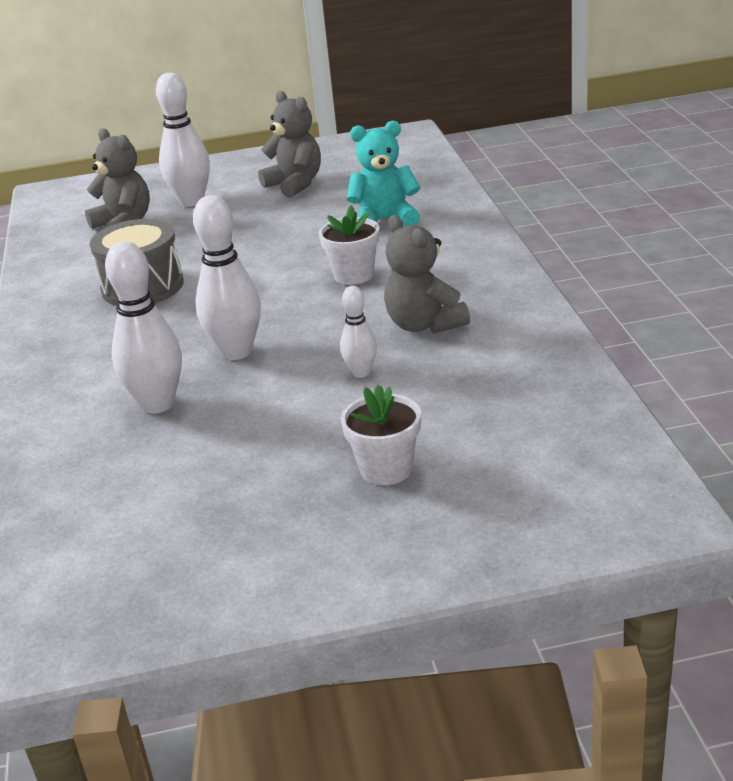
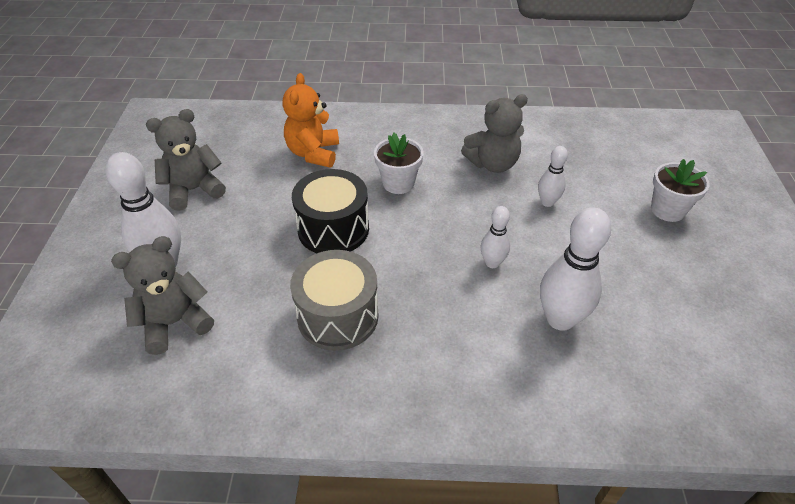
camera: 80 degrees left, 15 degrees up
(236, 352) = (492, 263): white bowling pin -> white bowling pin, size x0.55
(262, 258) = (333, 229): none -> black drum
(384, 220) = (313, 153): turquoise teddy bear -> orange teddy bear

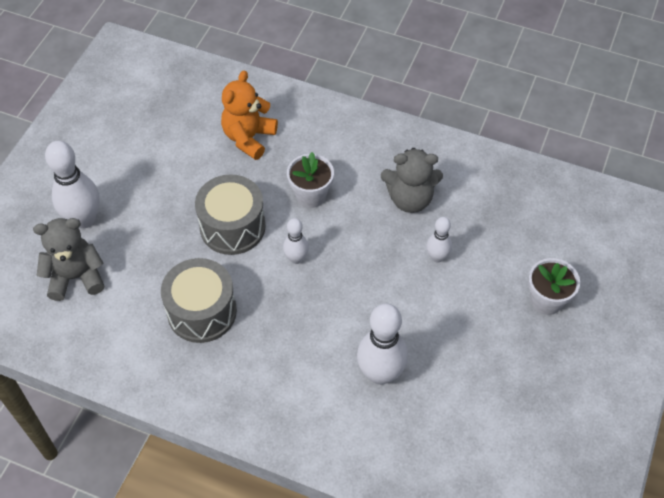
camera: 20 degrees right, 10 degrees up
(194, 190) = (130, 149): grey teddy bear -> none
(333, 229) = (232, 227): black drum -> grey drum
(492, 263) = (352, 303): white bowling pin -> white bowling pin (296, 258)

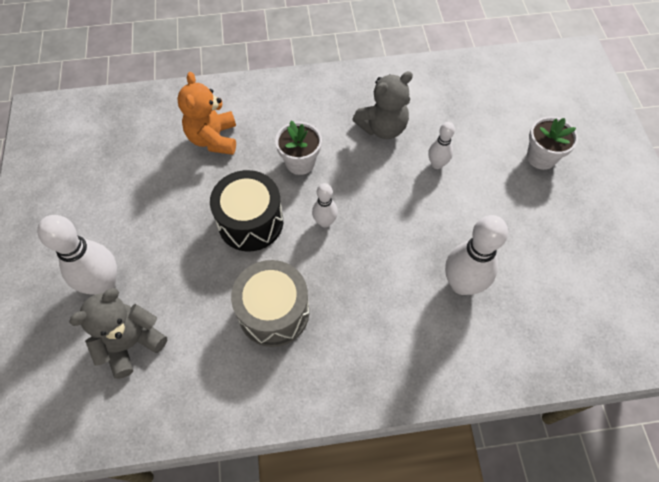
camera: 30 degrees left, 5 degrees up
(232, 227) = (250, 222): grey drum -> black drum

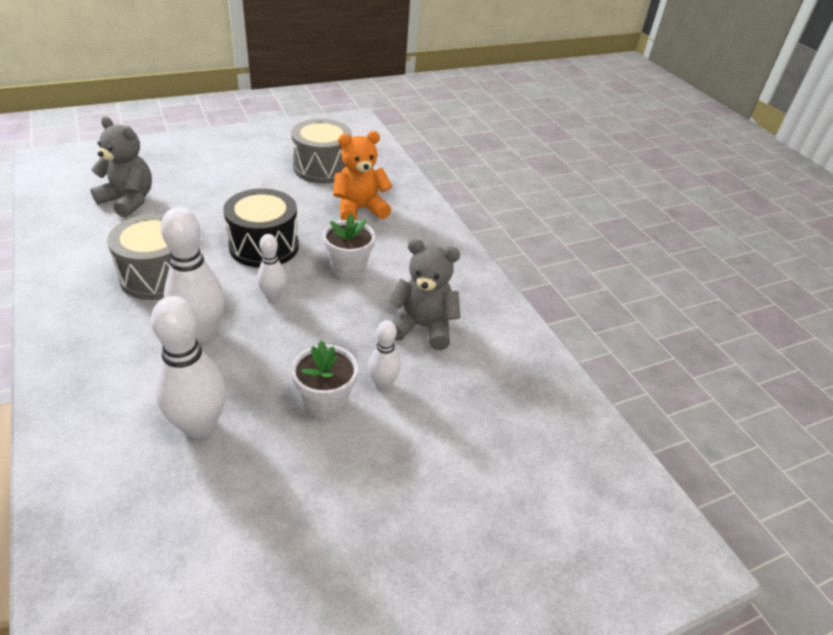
camera: 70 degrees right, 20 degrees down
(104, 284) = (187, 178): white bowling pin -> white bowling pin (201, 333)
(128, 157) = (322, 168): none -> grey drum
(382, 128) = (423, 327): grey teddy bear -> grey teddy bear turned 150 degrees clockwise
(541, 157) = (436, 507): white flower pot -> white flower pot (325, 403)

